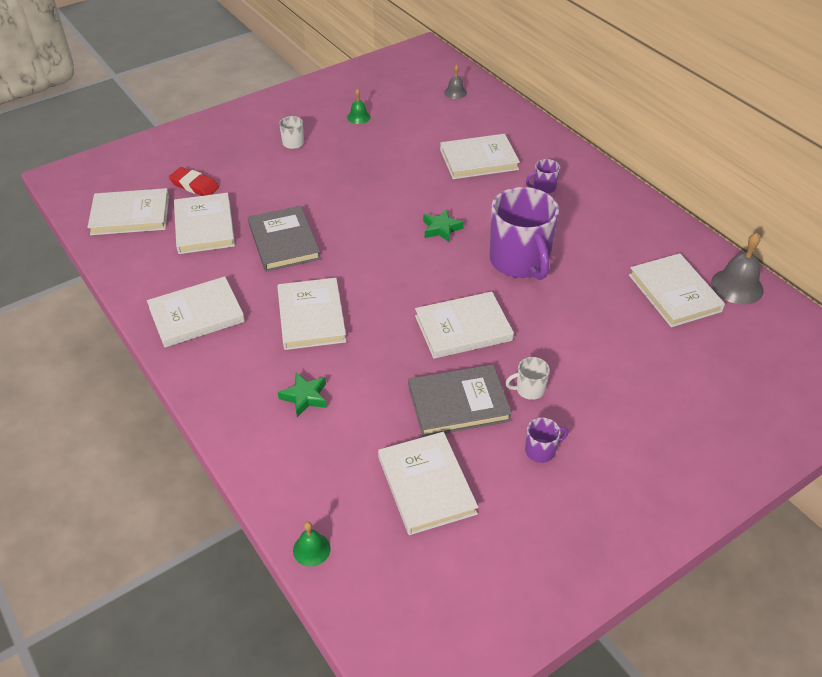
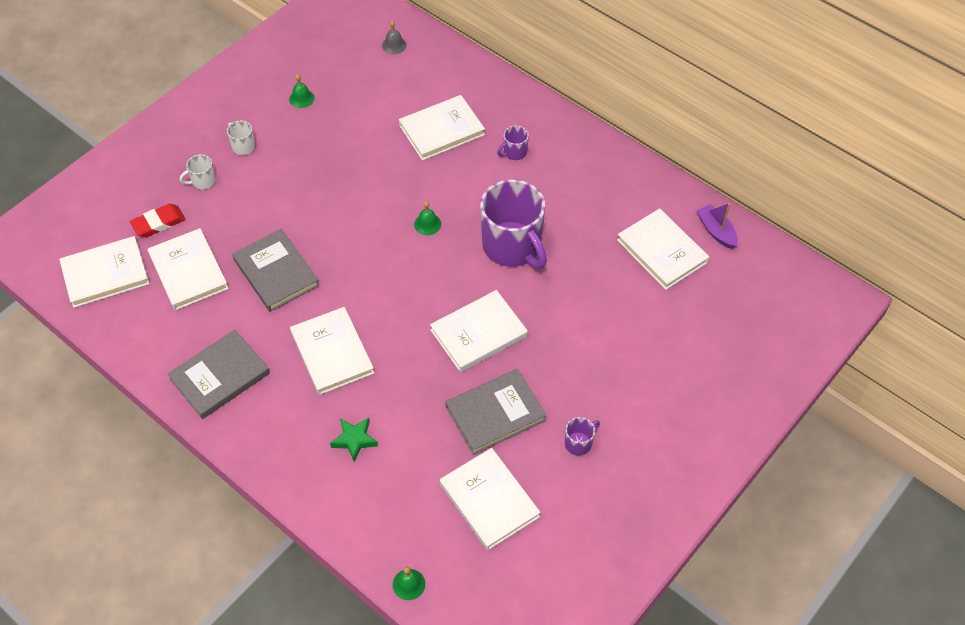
camera: 15 degrees left, 10 degrees up
(194, 185) = (158, 223): red eraser -> red eraser turned 45 degrees counterclockwise
(196, 315) = (220, 376): white book -> grey book
(441, 229) = (427, 224): green star -> green bell
(529, 389) = (554, 384): white mug -> white mug (203, 181)
(737, 286) = (716, 231): grey bell -> purple boat

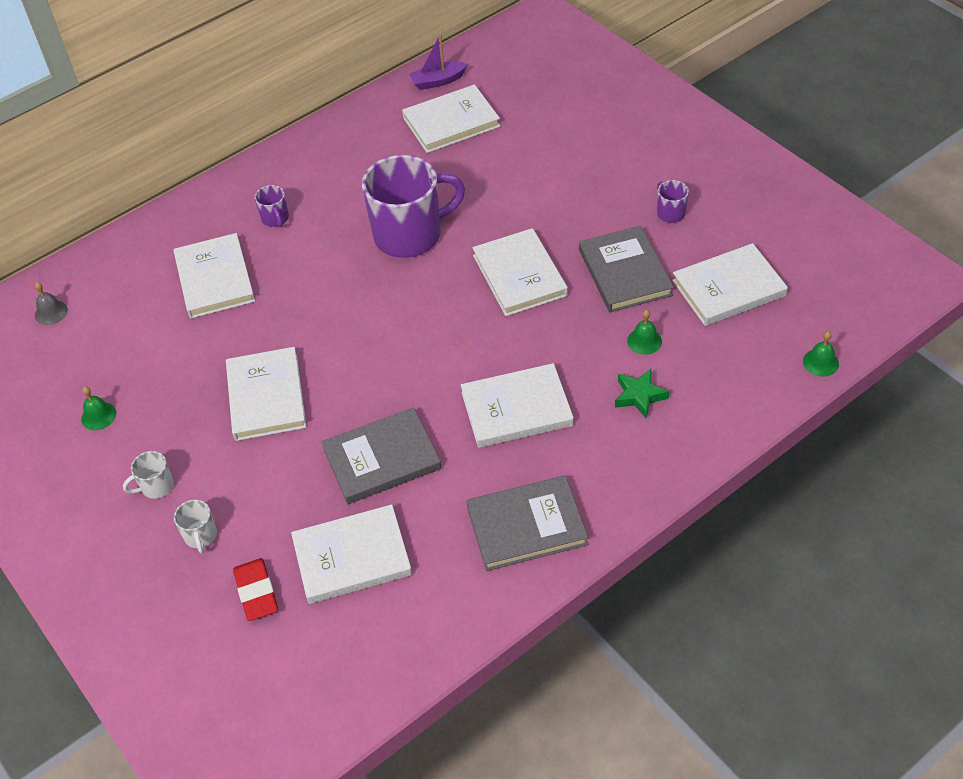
camera: 75 degrees left, 5 degrees down
(105, 274) = (327, 661): white book -> white book (266, 397)
(220, 376) = (526, 526): grey book -> grey book turned 75 degrees counterclockwise
(427, 224) = (354, 305): green bell -> green bell (644, 341)

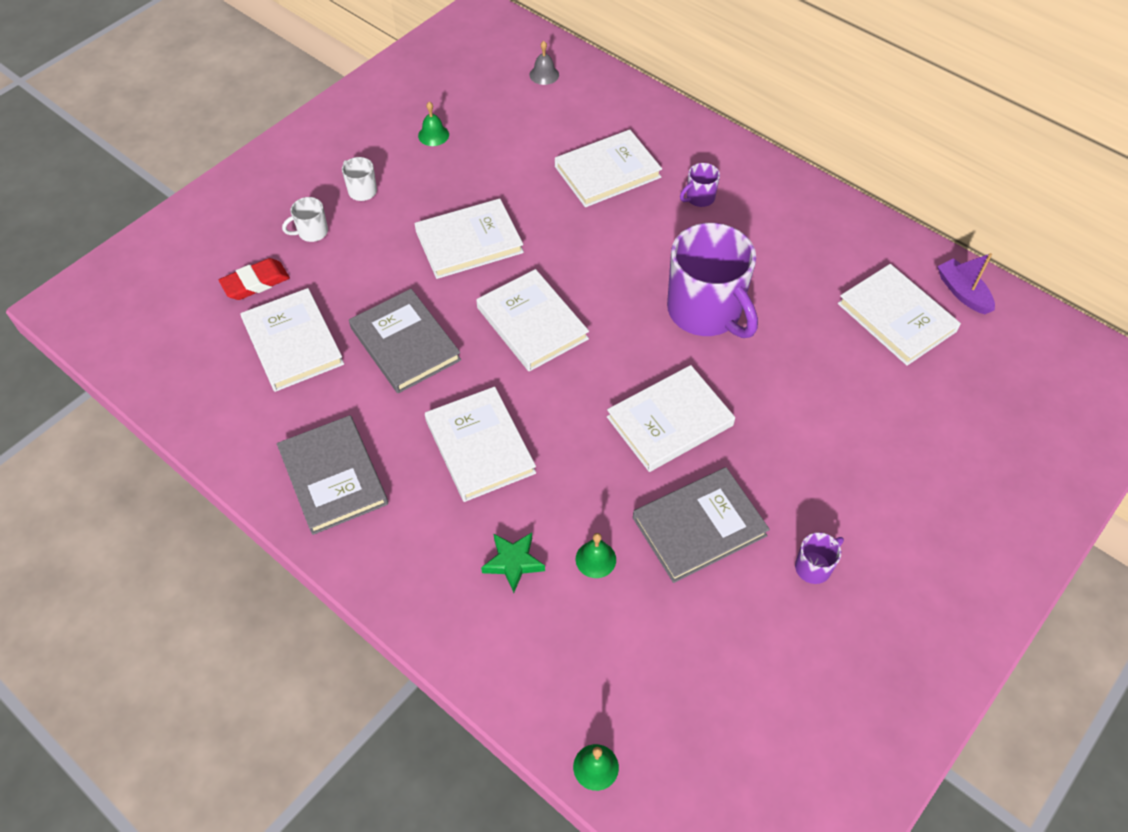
camera: 75 degrees right, 5 degrees up
(728, 288) = (699, 646): white book -> white book (532, 323)

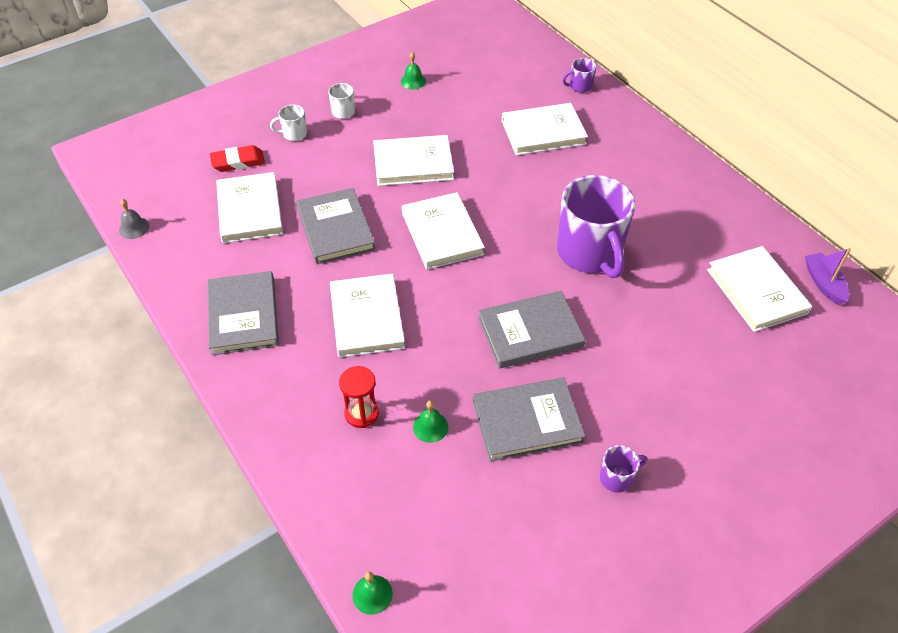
camera: 15 degrees right, 5 degrees down
(513, 562) = (361, 413): green star -> red hourglass
(544, 74) = (516, 52): grey bell -> grey bell (134, 228)
(669, 421) = (530, 332): white book -> grey book
(699, 198) = (613, 165): purple mug -> purple mug (580, 86)

